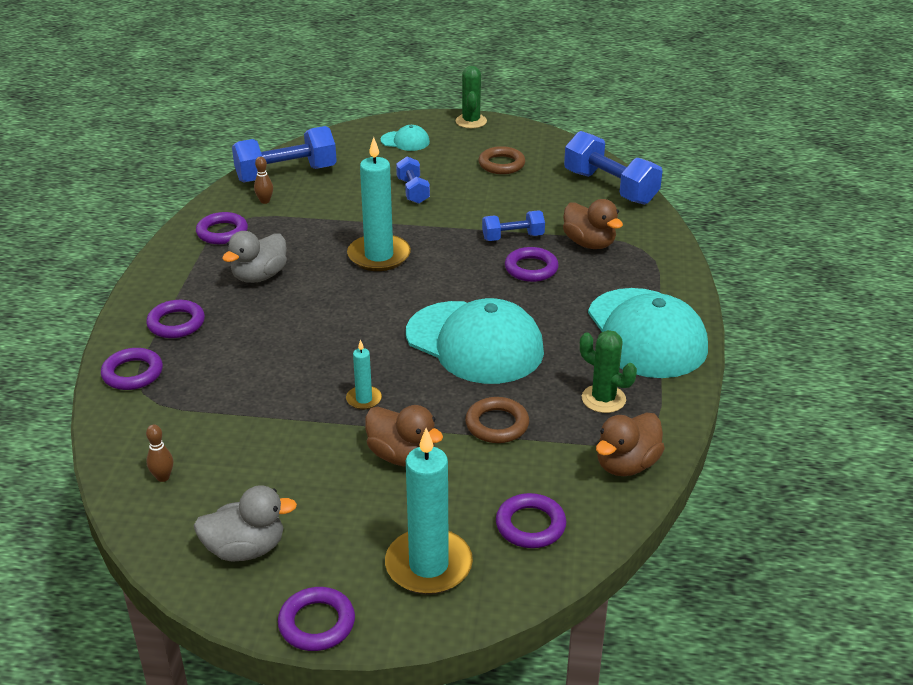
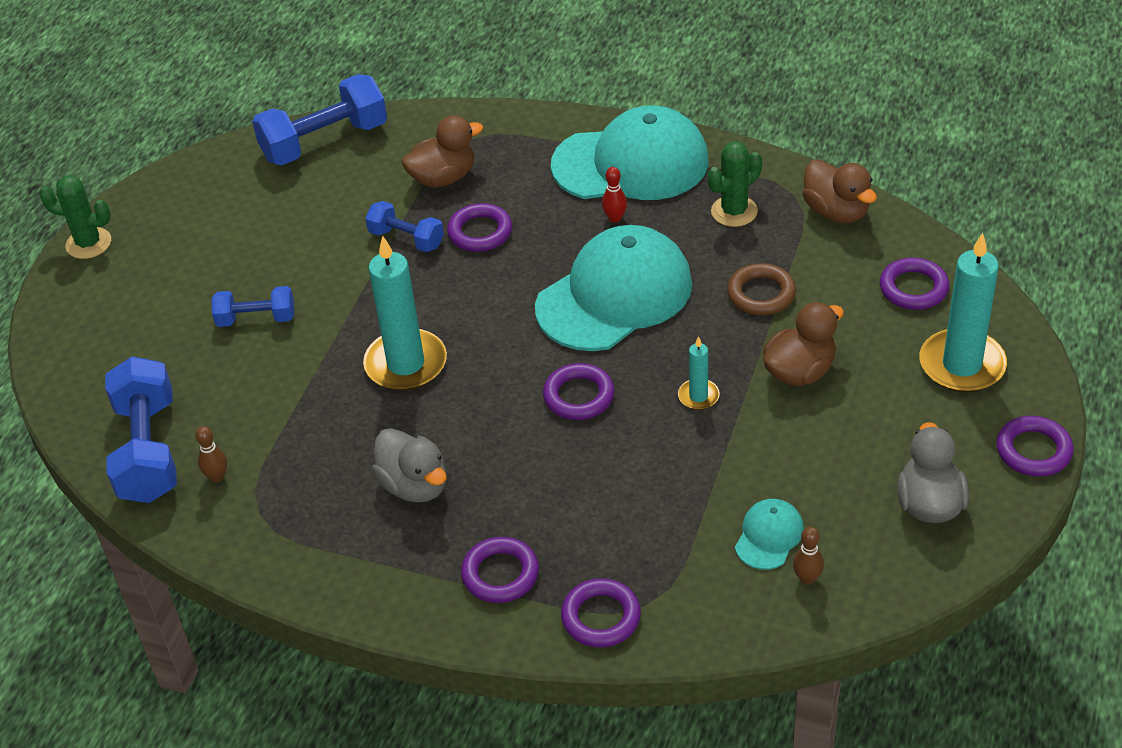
camera: 75 degrees left, 10 degrees up
(222, 232) = (286, 526): purple ring -> purple ring (579, 396)
(405, 141) = (112, 315): turquoise cap -> turquoise cap (769, 536)
(501, 164) = (224, 228): brown ring -> none
(513, 237) = (406, 239): blue dumbbell -> blue dumbbell turned 60 degrees counterclockwise
(571, 333) = (615, 218): none -> red bowling pin

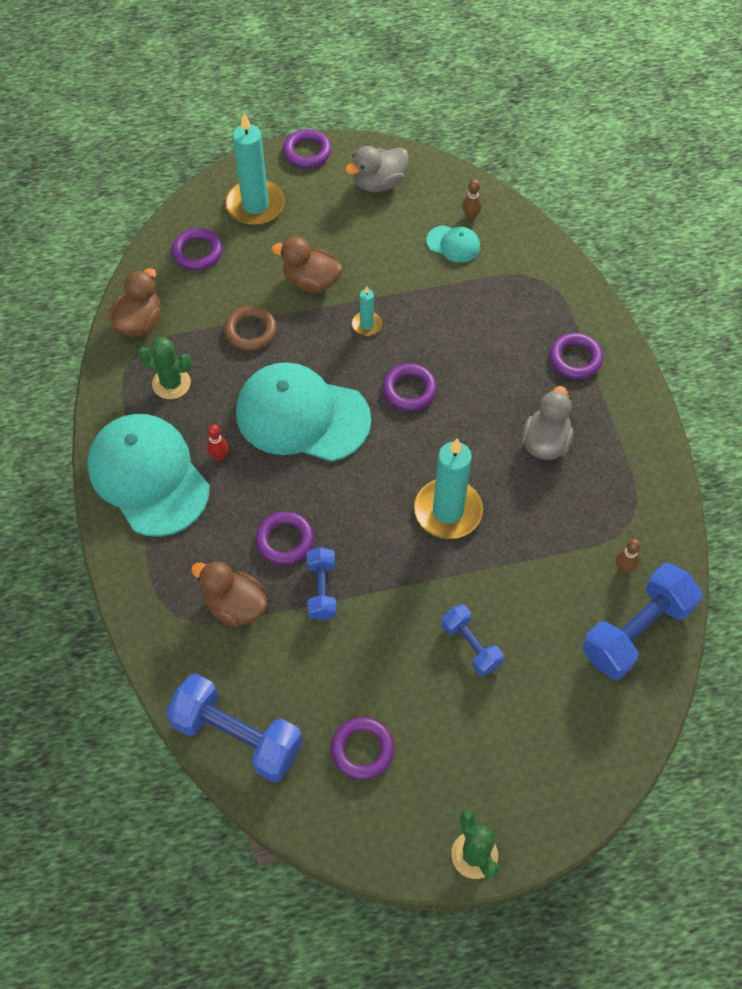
camera: 125 degrees left, 15 degrees up
(601, 617) = (566, 295): purple ring -> purple ring (362, 750)
(769, 536) = (453, 244): turquoise cap -> turquoise cap turned 150 degrees counterclockwise

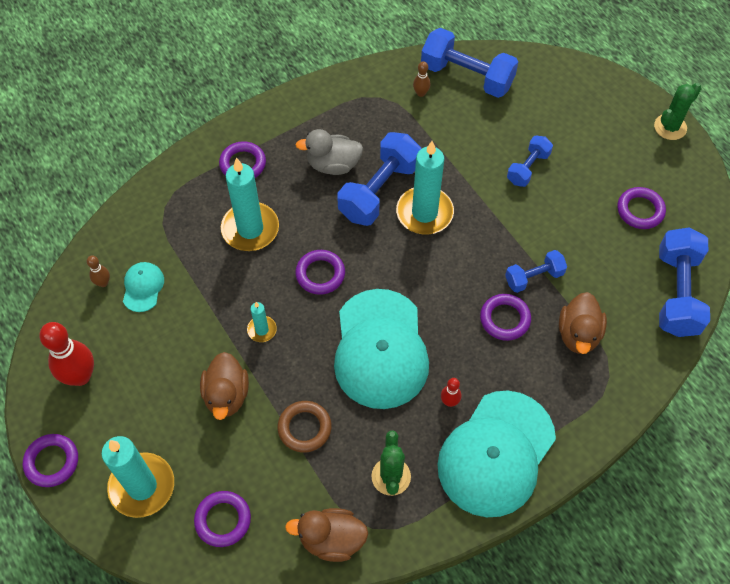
camera: 110 degrees left, 0 degrees up
(379, 183) = (80, 376): grey duck -> red bowling pin
(488, 344) = (250, 229): none -> turquoise candle
(494, 476) = (379, 191): none -> blue dumbbell

